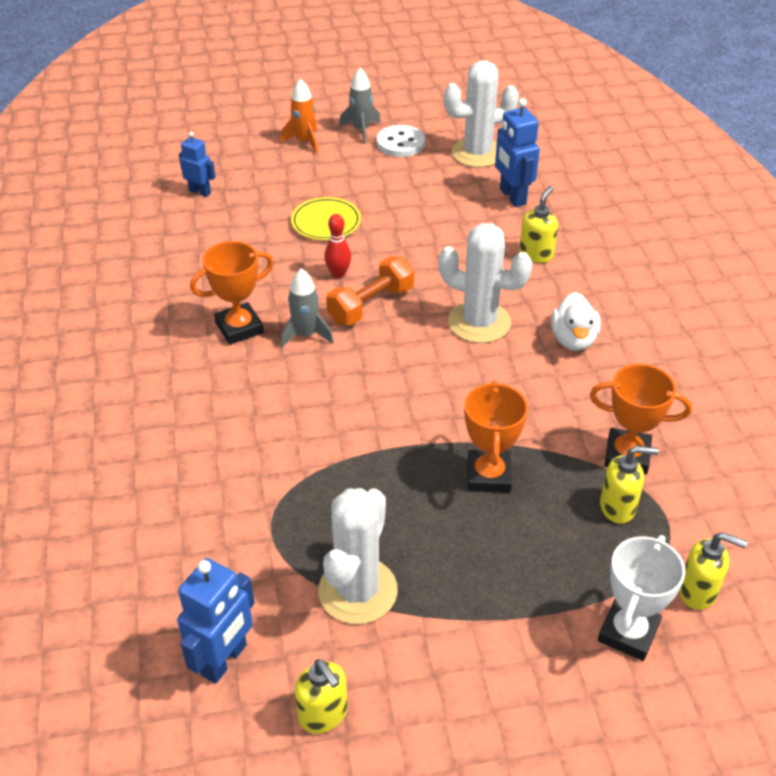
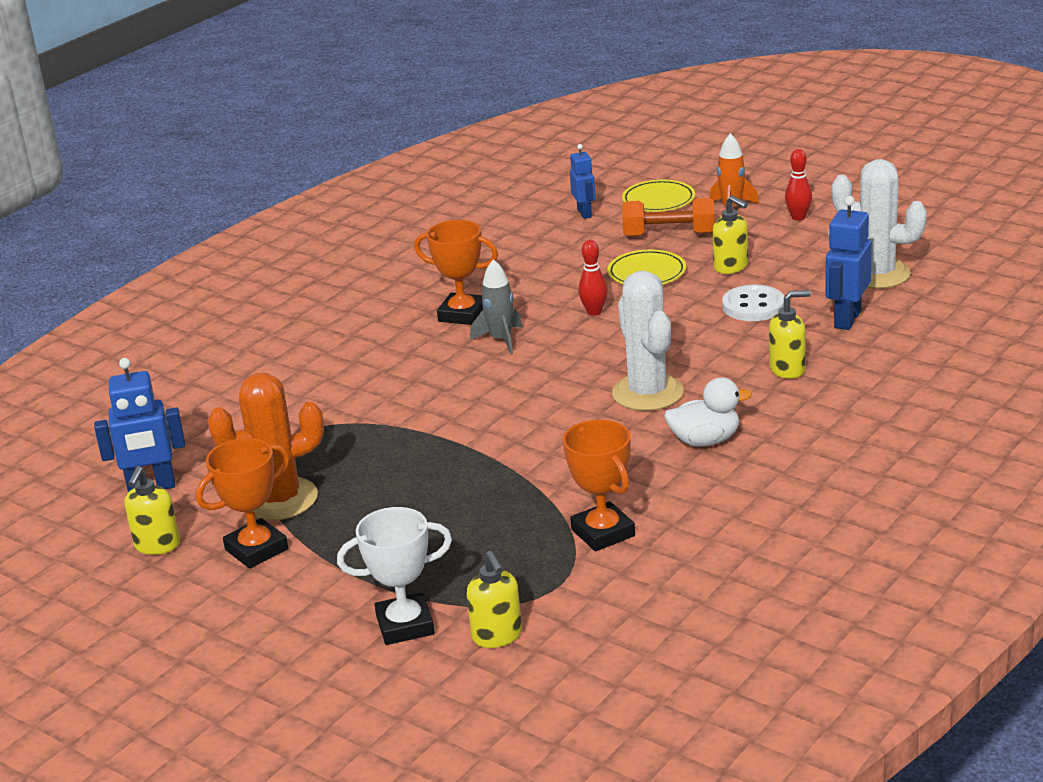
camera: 50 degrees right, 15 degrees down
(240, 157) = (658, 200): none -> yellow plate
(358, 591) = (280, 499): white cactus -> orange cactus
(361, 130) = (798, 217): grey rocket -> red bowling pin
(371, 305) = (583, 343): orange dumbbell -> orange dumbbell (669, 235)
(400, 143) = (816, 240): white button -> white button (753, 306)
(488, 475) = (476, 488): orange trophy -> orange trophy (256, 549)
(573, 339) = (705, 441): white duck -> white duck turned 150 degrees counterclockwise
(618, 507) = (534, 557): yellow soap dispenser -> yellow soap dispenser (731, 267)

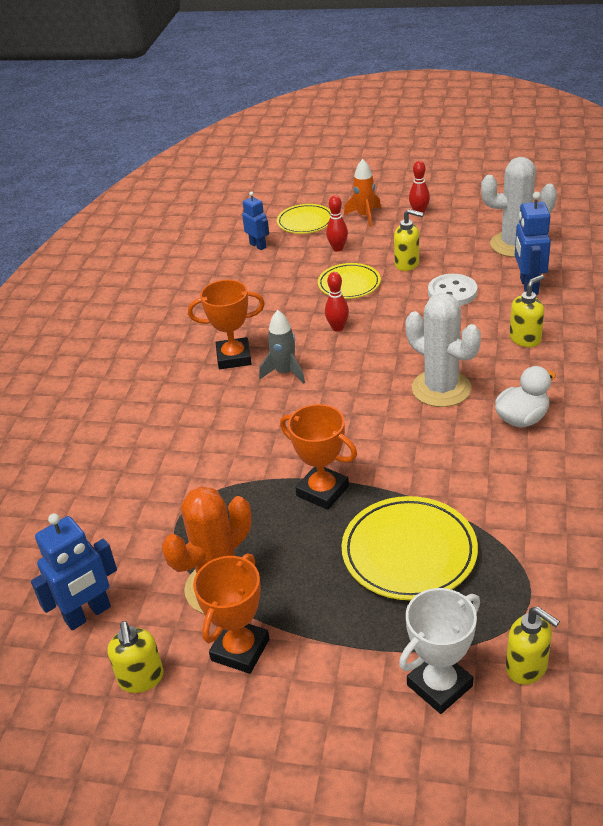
camera: 25 degrees left, 10 degrees up
(476, 520) = (409, 552): none -> yellow plate
(603, 533) = (521, 530): orange trophy -> orange trophy (322, 491)
(669, 235) = (338, 248): orange dumbbell -> red bowling pin

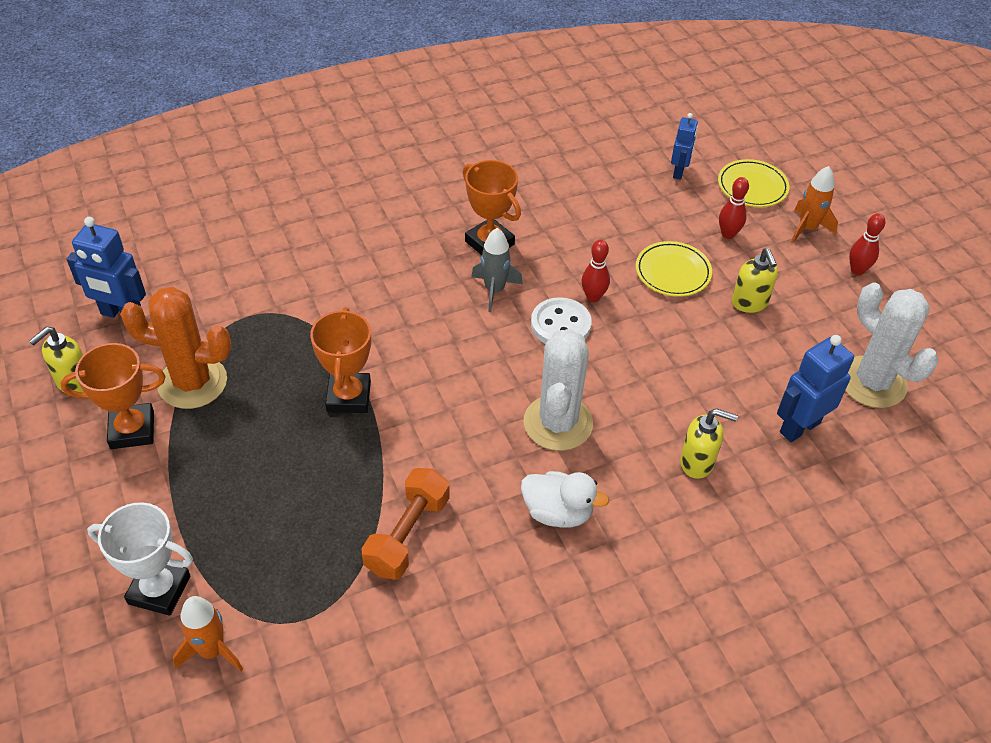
camera: 50 degrees right, 10 degrees up
(409, 552) = (307, 498): yellow plate -> none
(452, 292) = (730, 363): white button -> white button (560, 325)
(488, 505) = (407, 535): none -> orange dumbbell
(527, 667) = (212, 650): yellow soap dispenser -> orange rocket

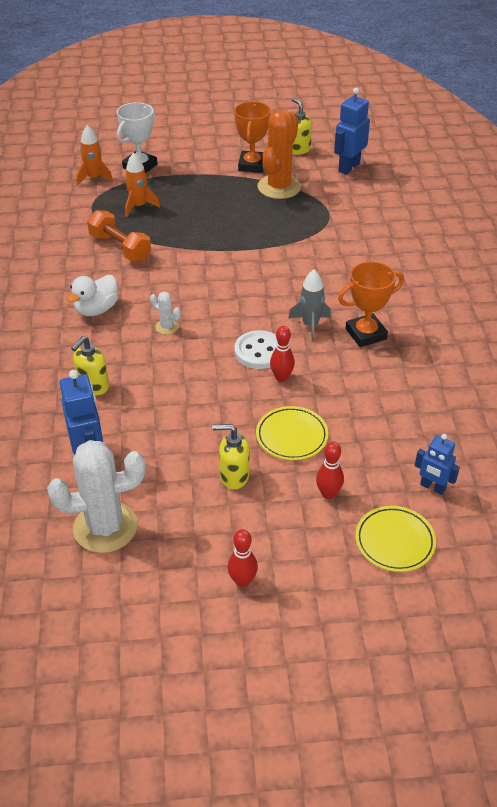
camera: 110 degrees right, 5 degrees down
(348, 397) = (238, 242): orange trophy -> none
(558, 423) = (167, 327): white cactus -> white cactus, size x0.44
(807, 228) = (317, 564): orange rocket -> orange rocket (138, 206)

